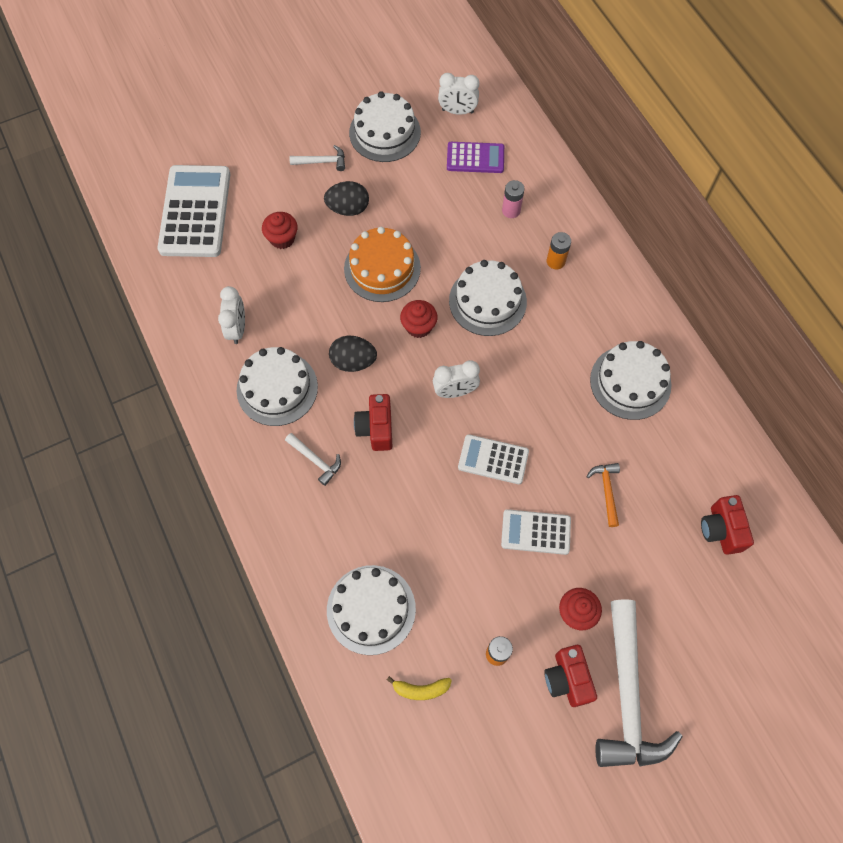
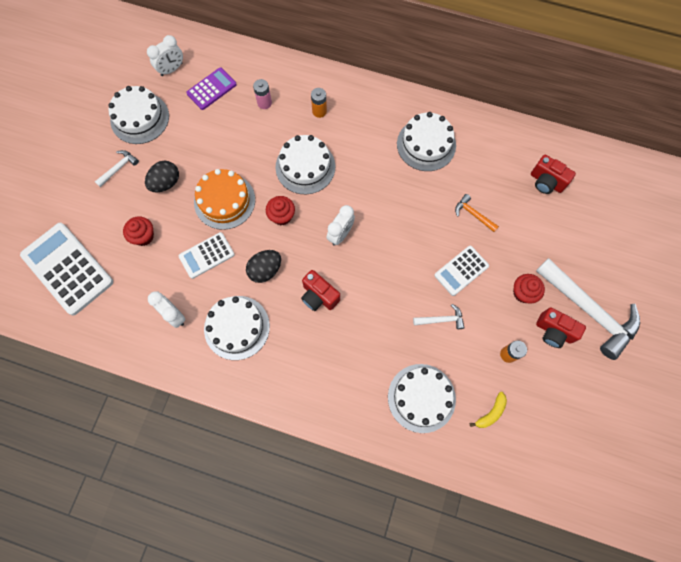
camera: 45 degrees left, 5 degrees up
(315, 460) = (304, 347): white hammer -> white hammer (441, 319)
(493, 459) = (399, 253): white calculator -> white calculator (206, 255)

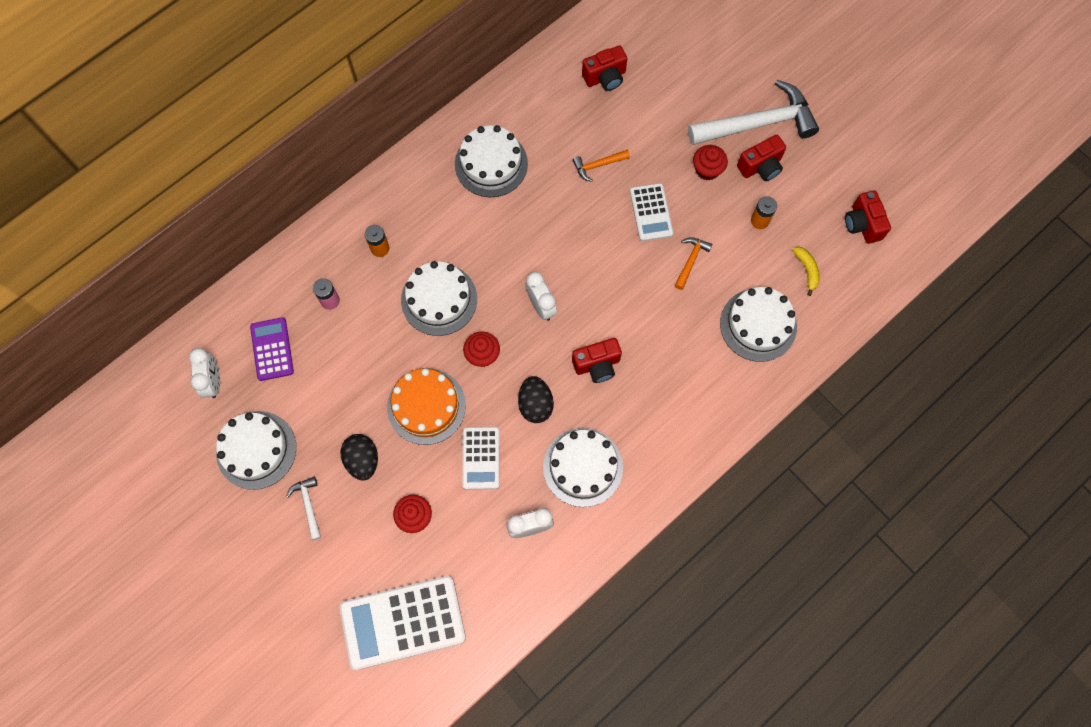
camera: 60 degrees left, 0 degrees up
(441, 319) = (690, 261): white hammer -> orange hammer
(560, 438) = (862, 224): none -> red camera

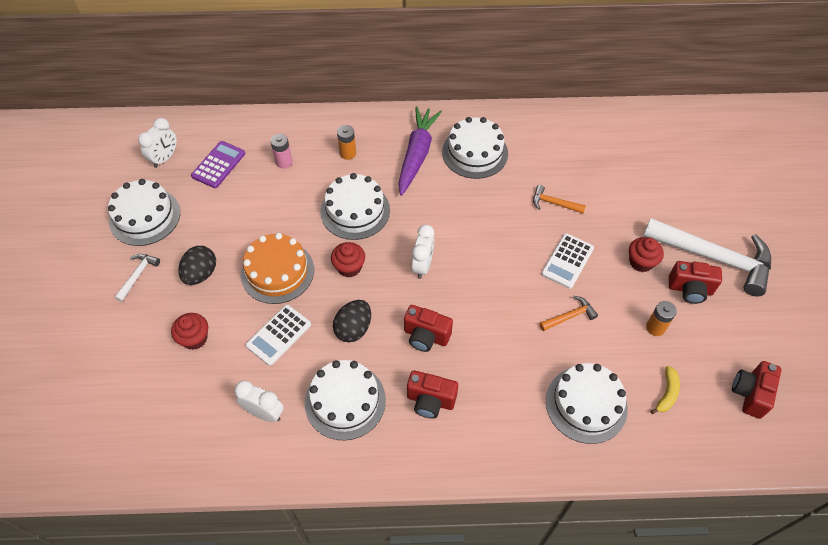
camera: 40 degrees right, 15 degrees down
(402, 622) = (111, 404): white calculator -> none
(442, 203) = (417, 154): none -> purple carrot
(605, 77) = (612, 152): red camera -> red camera (430, 401)

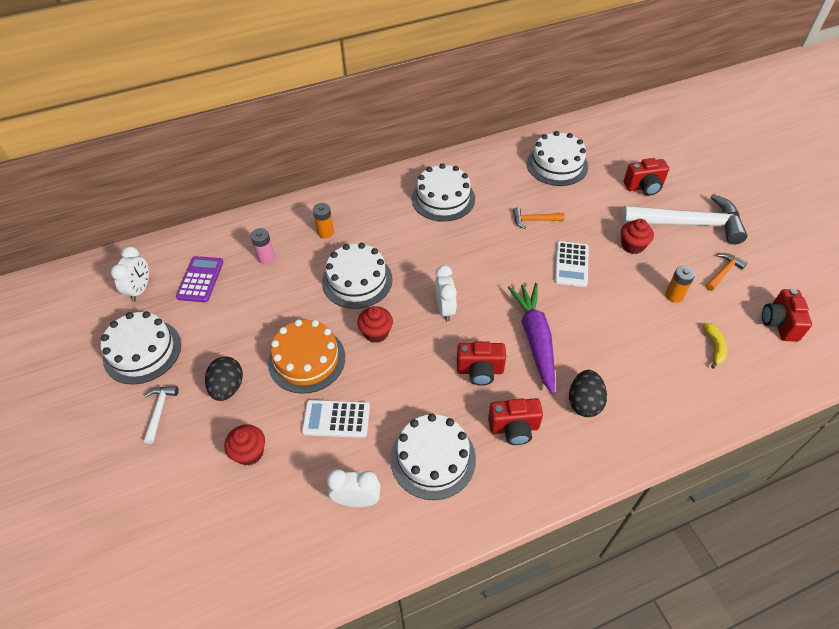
camera: 20 degrees left, 5 degrees down
(278, 335) = (336, 419): white calculator -> white calculator turned 75 degrees clockwise
(353, 329) = (408, 387): black egg -> black egg (584, 402)
(417, 154) = (391, 215): purple carrot -> purple carrot (535, 339)
(569, 316) = (598, 310): orange hammer -> orange hammer (723, 272)
(586, 404) = (653, 381): white cake -> white cake (557, 165)
(690, 289) = (684, 255): red camera -> red camera (644, 187)

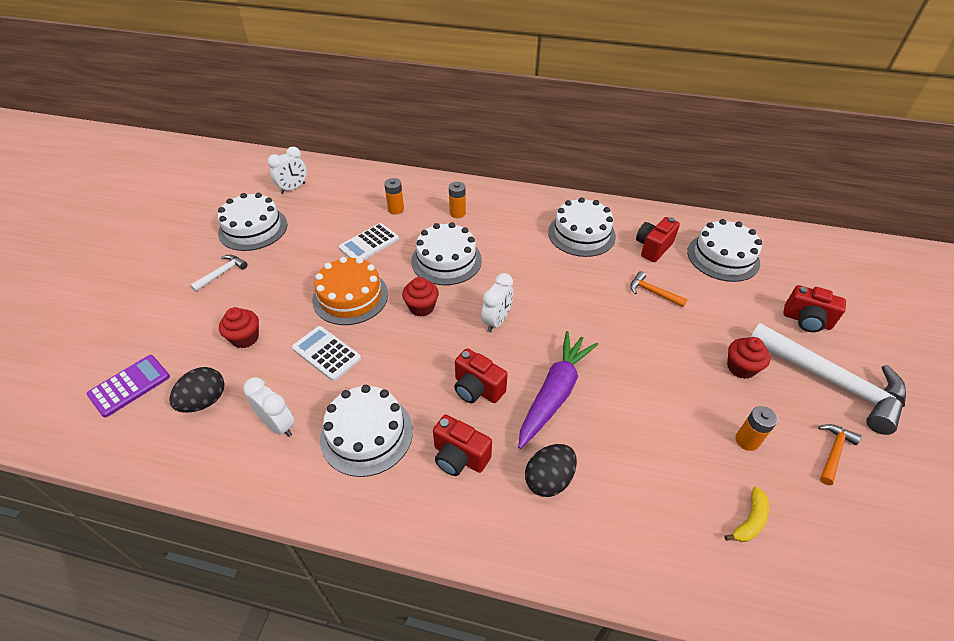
camera: 35 degrees right, 5 degrees down
(200, 279) = (337, 201): purple calculator -> purple calculator (129, 386)
(228, 387) = (278, 284): black egg -> black egg (204, 401)
(266, 258) = (396, 209): pink battery -> orange battery
(571, 264) = (655, 349): white calculator -> white calculator (369, 243)
(723, 272) = (833, 452): orange hammer -> orange hammer turned 45 degrees counterclockwise
(779, 323) = (864, 549): red camera -> red camera (653, 248)

